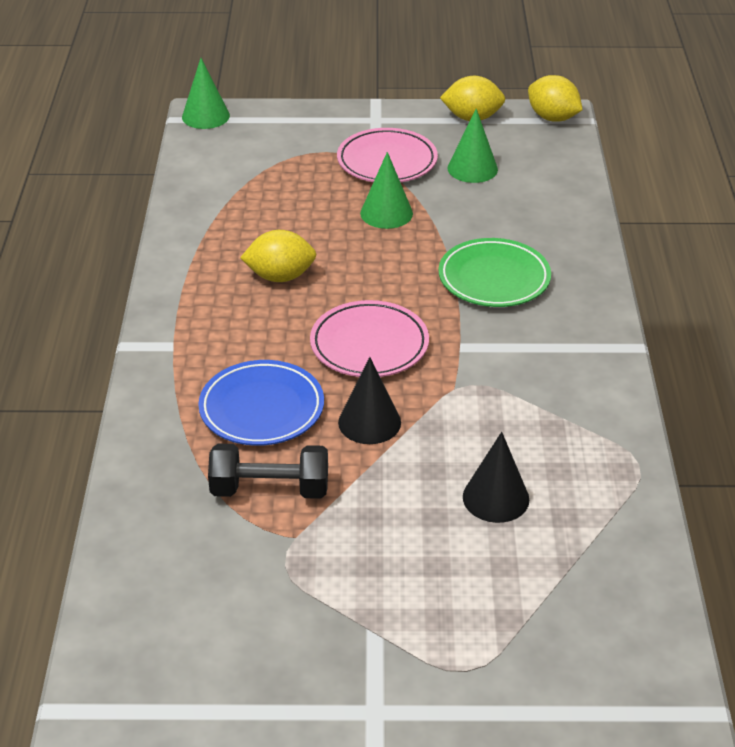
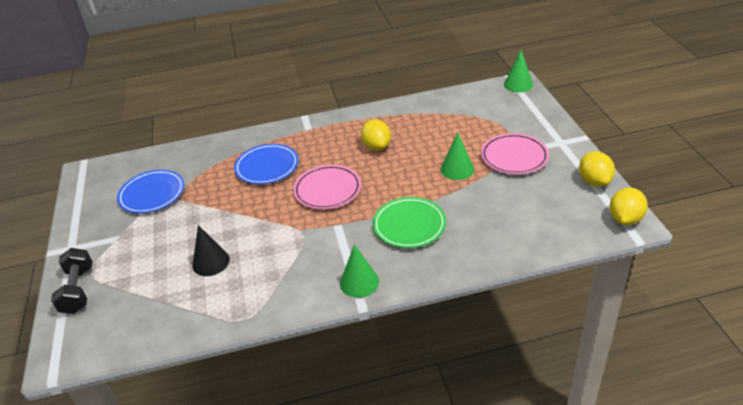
camera: 80 degrees right, 0 degrees up
(258, 577) = (152, 194): none -> blue plate
(270, 489) = (209, 184): black dumbbell -> black dumbbell (78, 290)
(369, 422) = (263, 204): black cone -> none
(472, 168) = (529, 193): green cone -> green cone (359, 282)

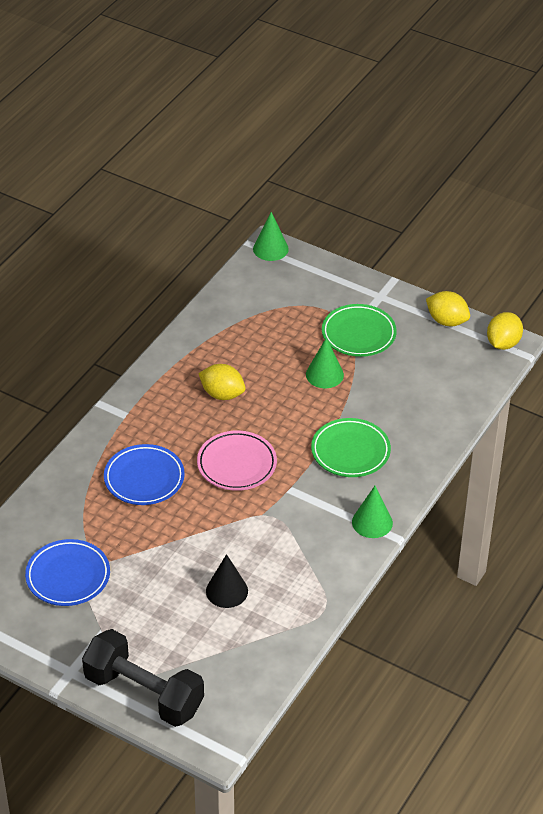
camera: 50 degrees left, 5 degrees up
(78, 290) = (144, 693): black dumbbell -> black dumbbell, size x1.53
(514, 157) = (358, 334): pink plate -> green plate
(625, 219) = (503, 343): yellow lemon -> yellow lemon turned 45 degrees clockwise

